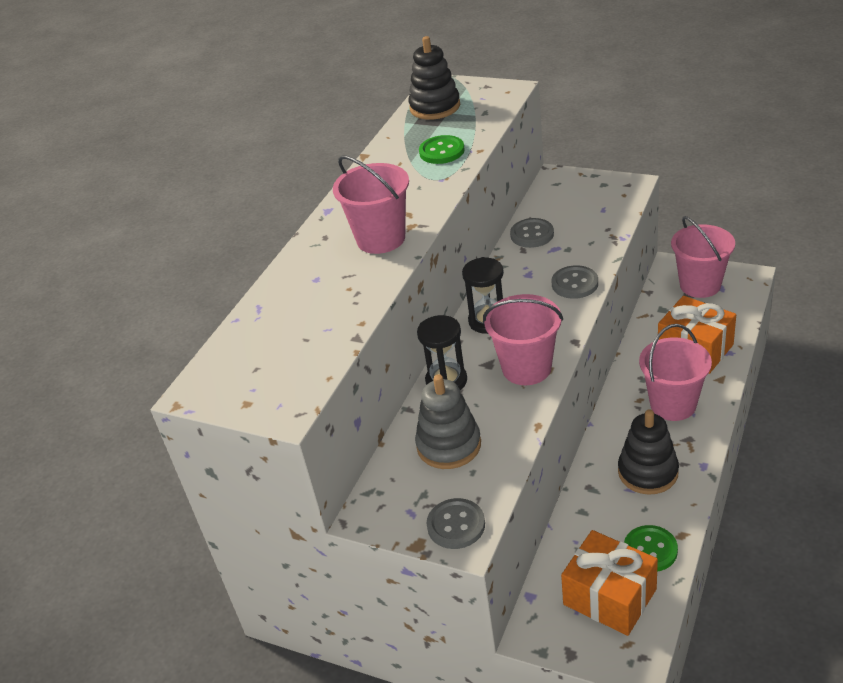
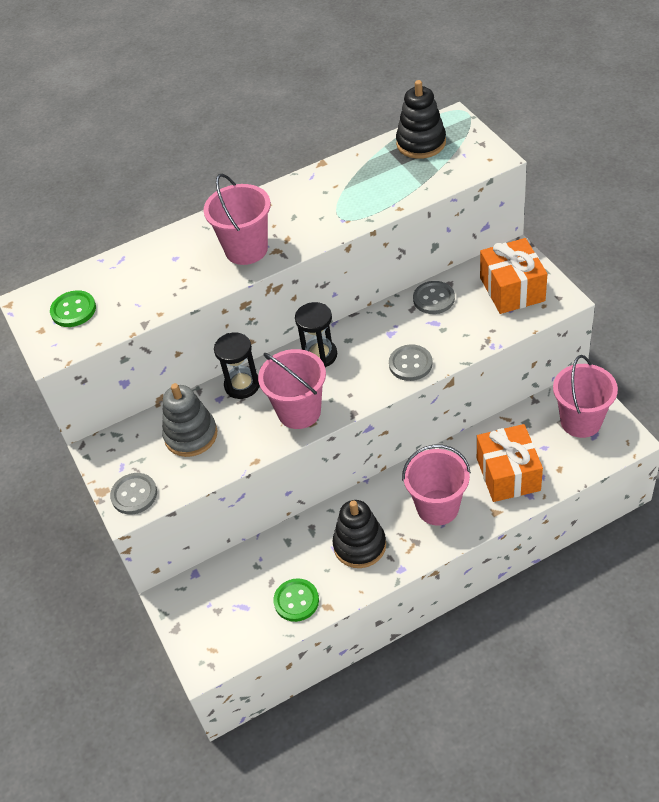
camera: 40 degrees right, 10 degrees up
(442, 151) = (373, 192): green button -> green button (73, 310)
(609, 597) = (237, 611): orange gift -> orange gift (512, 289)

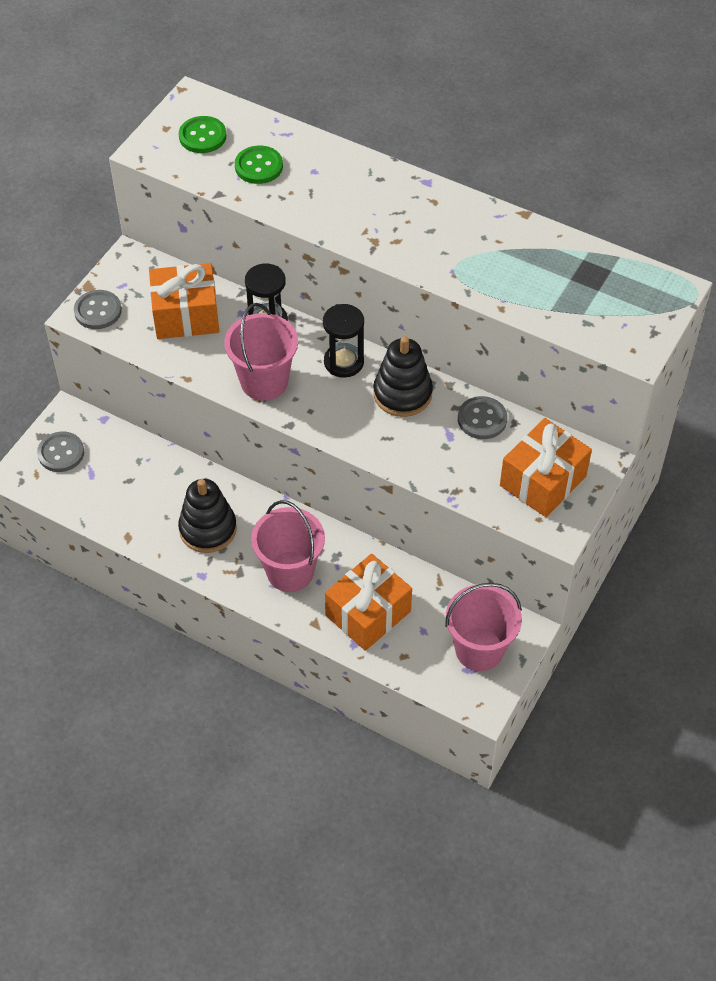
camera: 50 degrees right, 5 degrees up
(191, 435) = (186, 315): grey stacking toy -> orange gift
(246, 249) = (360, 217): pink bucket -> none
(296, 601) = (120, 510): green button -> green button (258, 166)
(410, 364) = (380, 441): grey button -> grey button (61, 453)
(421, 143) = (615, 280): black stacking toy -> black stacking toy (402, 394)

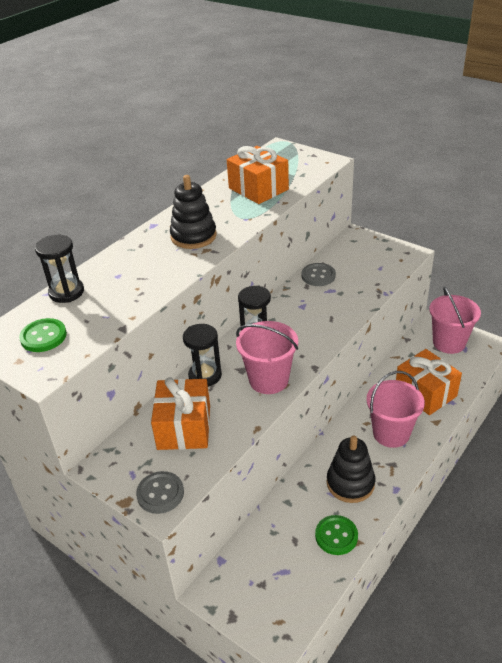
camera: 80 degrees left, 15 degrees down
(61, 453) = (256, 598): grey button -> none
(258, 166) = (99, 304): green button -> green button (336, 536)
(279, 135) = (66, 292): none -> black hourglass
(402, 394) = (291, 309): black stacking toy -> black stacking toy (193, 236)
(543, 481) = (370, 256): orange gift -> orange gift (258, 189)

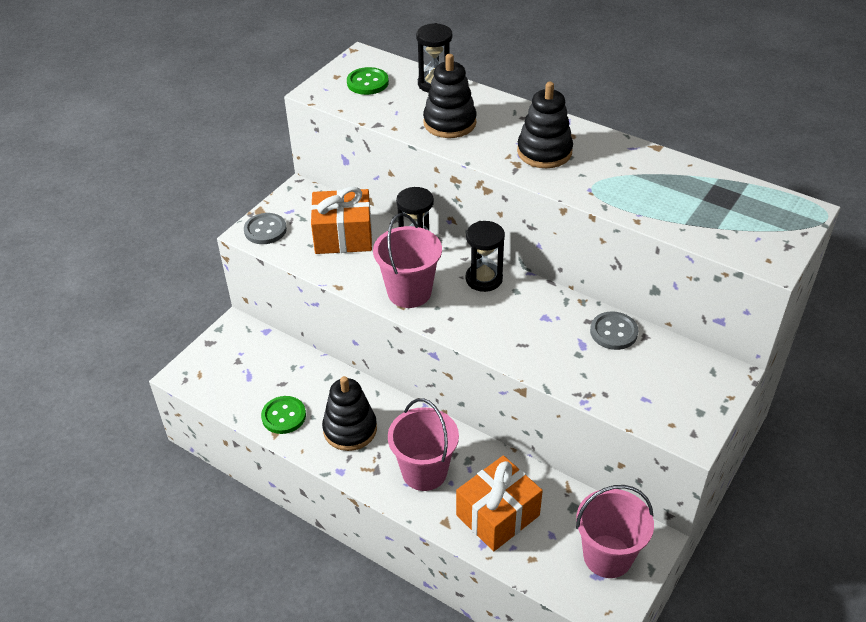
camera: 85 degrees right, 5 degrees up
(136, 284) = (449, 123): none -> black stacking toy
(258, 189) = (668, 196): orange gift -> none

